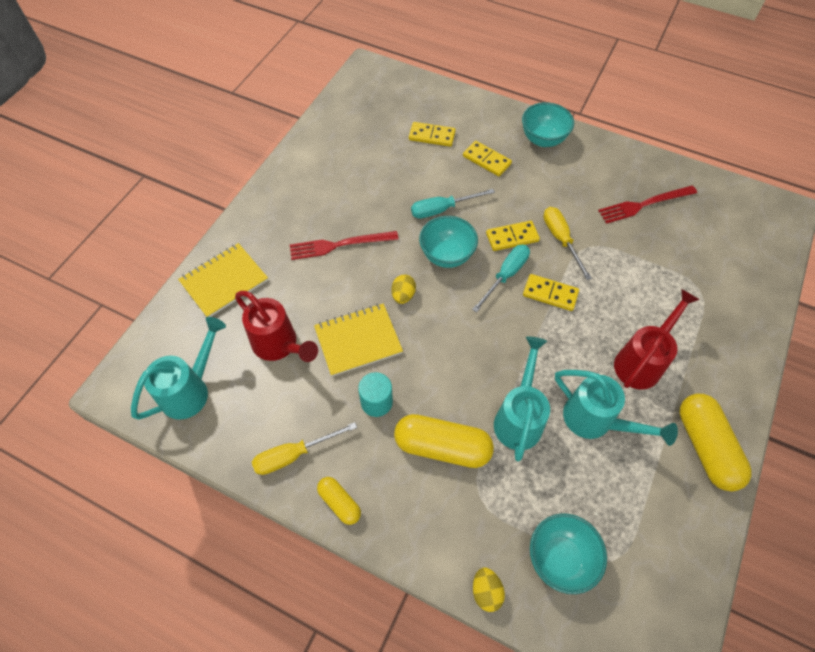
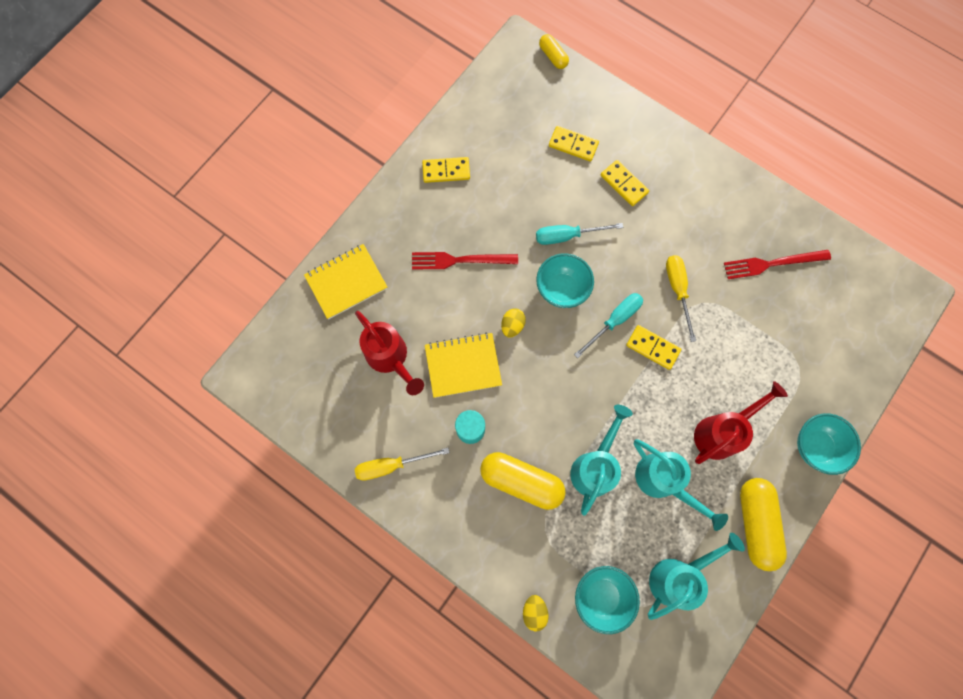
camera: 10 degrees right, 15 degrees up
(191, 389) = (308, 388): turquoise watering can -> turquoise watering can (678, 576)
(339, 503) = (425, 515): yellow capsule -> yellow capsule (553, 56)
(512, 237) = (630, 280): yellow domino -> yellow domino (446, 171)
(543, 139) = (688, 168): turquoise bowl -> turquoise bowl (815, 446)

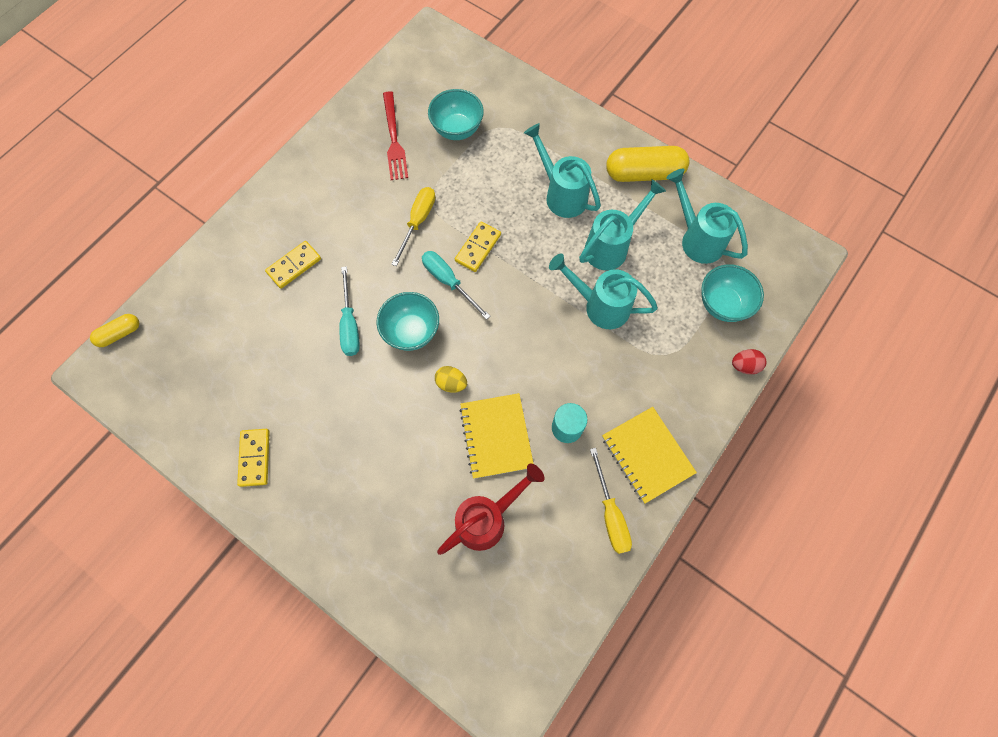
camera: 90 degrees left, 5 degrees down
(346, 282) = (391, 577): yellow notebook -> yellow notebook (647, 455)
(460, 260) = (371, 440): red fork -> none
(521, 481) = (619, 376): yellow capsule -> none
(534, 611) = (744, 366): yellow egg -> red egg
(573, 145) = (239, 315): yellow domino -> none
(677, 290) = (418, 222): yellow screwdriver -> yellow screwdriver turned 120 degrees clockwise
(722, 432) = (561, 194): red watering can -> turquoise watering can
(815, 446) = (572, 122): turquoise bowl -> turquoise bowl (457, 129)

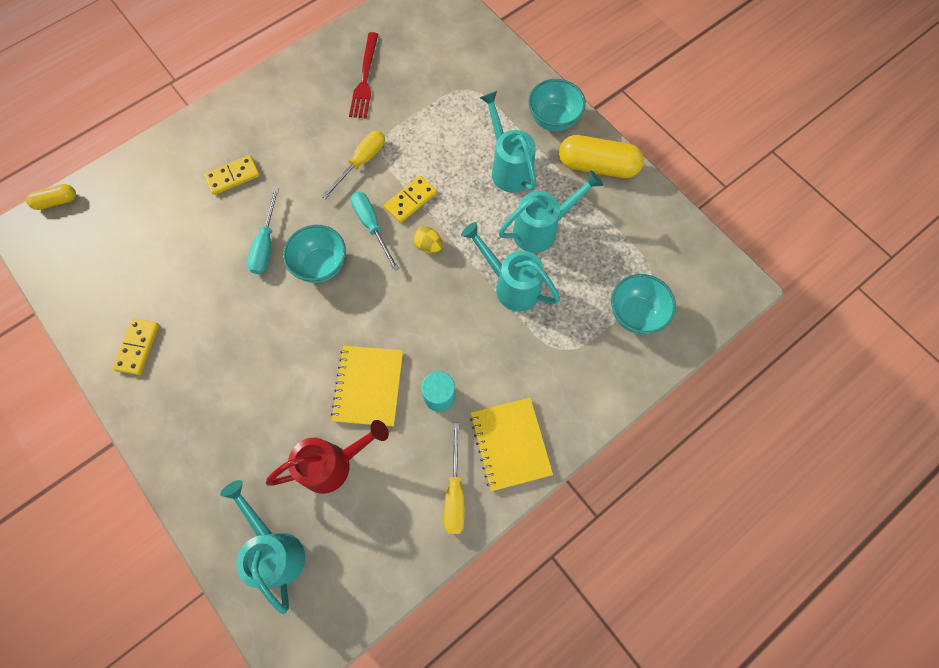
camera: 15 degrees right, 0 degrees up
(451, 383) = (342, 324): yellow egg -> yellow egg (428, 246)
(457, 129) = (428, 83): turquoise bowl -> turquoise bowl (553, 120)
(697, 238) = (630, 242): turquoise watering can -> turquoise watering can (275, 549)
(744, 366) = (638, 381): red egg -> none

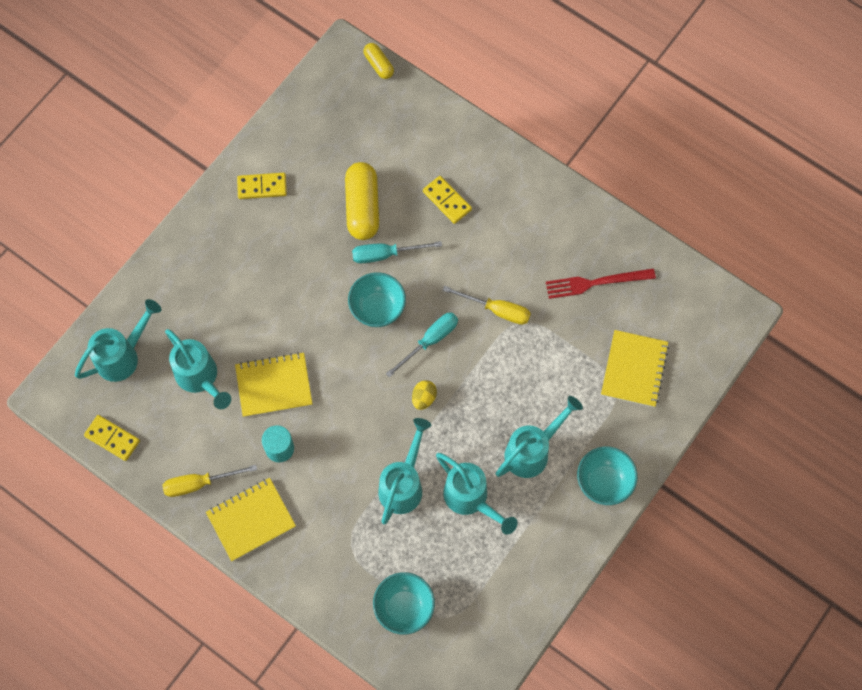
camera: 75 degrees right, 0 degrees up
(334, 464) = (200, 379): red watering can -> turquoise watering can
(410, 200) = (468, 368): yellow domino -> yellow domino (112, 438)
(456, 71) = (634, 369): none -> yellow notebook
(597, 166) = (560, 539): yellow capsule -> yellow capsule (362, 207)

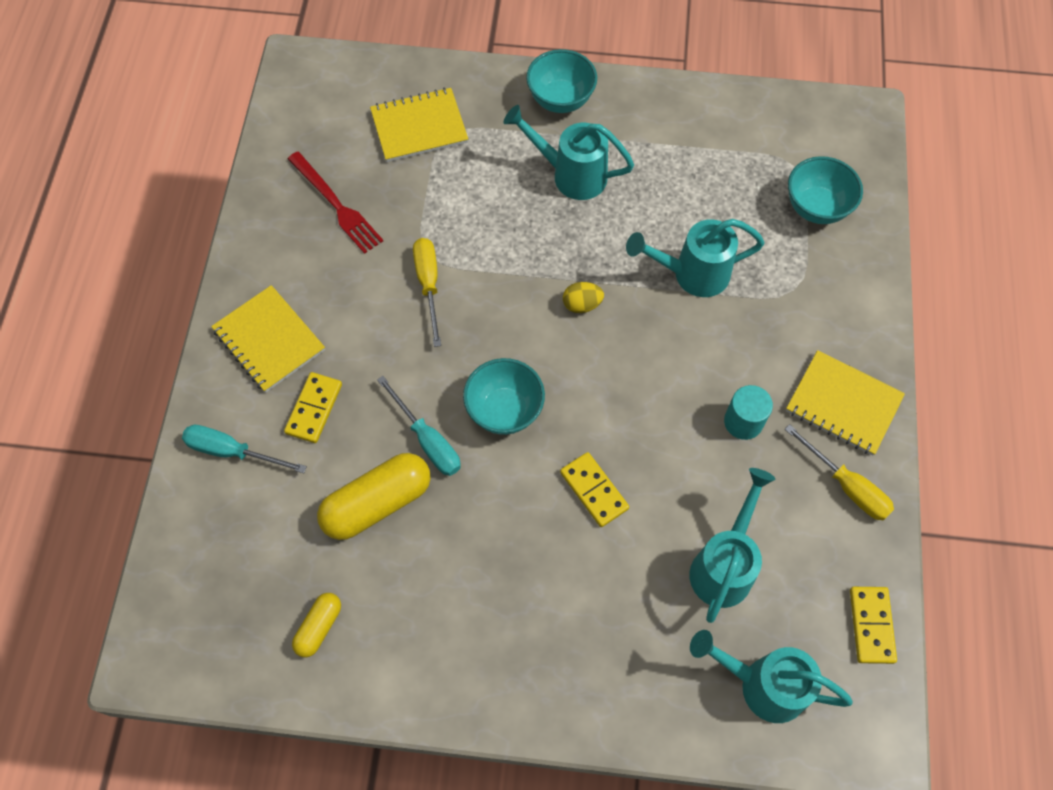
camera: 120 degrees left, 5 degrees down
(262, 187) = (417, 651): yellow domino -> yellow domino (594, 490)
(274, 385) = (675, 472): yellow notebook -> yellow notebook (269, 340)
(378, 65) = (146, 603): yellow capsule -> yellow capsule (319, 627)
(430, 341) = (509, 333): turquoise screwdriver -> turquoise screwdriver (232, 451)
(471, 500) = (662, 204): turquoise watering can -> none

